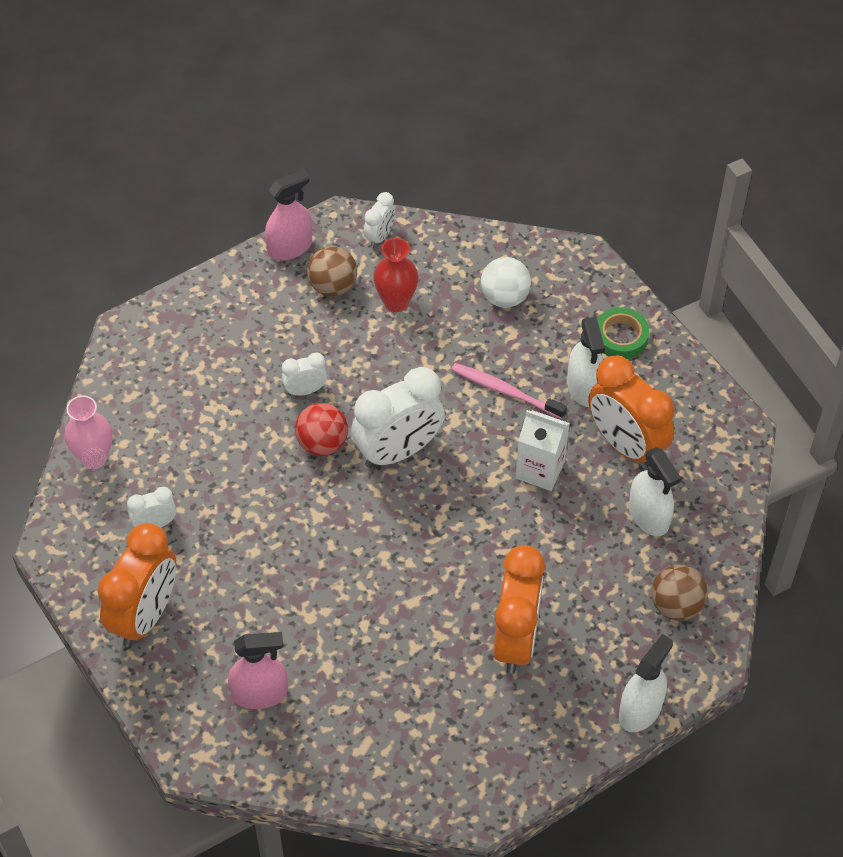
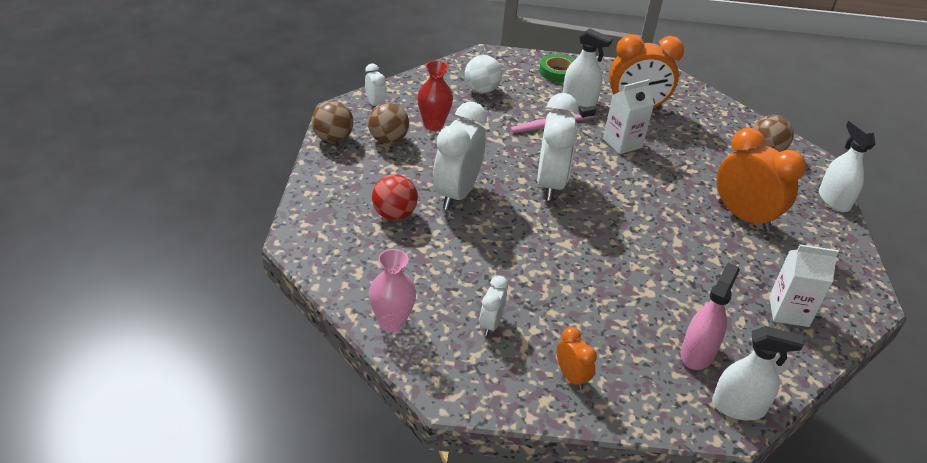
camera: 55 degrees left, 15 degrees down
(145, 616) = (571, 377): orange clock -> orange clock, size x0.49
(290, 247) = (333, 138): pink spray bottle -> brown ball
(305, 390) = (456, 193): white clock -> white clock, size x2.04
(322, 443) = (508, 210): red ball -> red ball (394, 214)
(392, 742) = (788, 311): none -> white carton
(648, 516) = (694, 127): white spray bottle -> white spray bottle (738, 407)

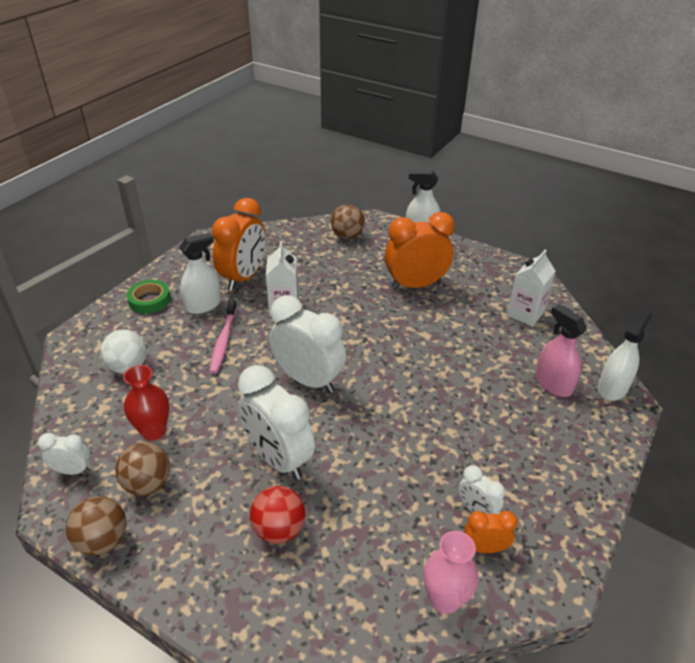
camera: 60 degrees left, 0 degrees up
(571, 377) = (558, 477): orange clock -> orange clock (485, 548)

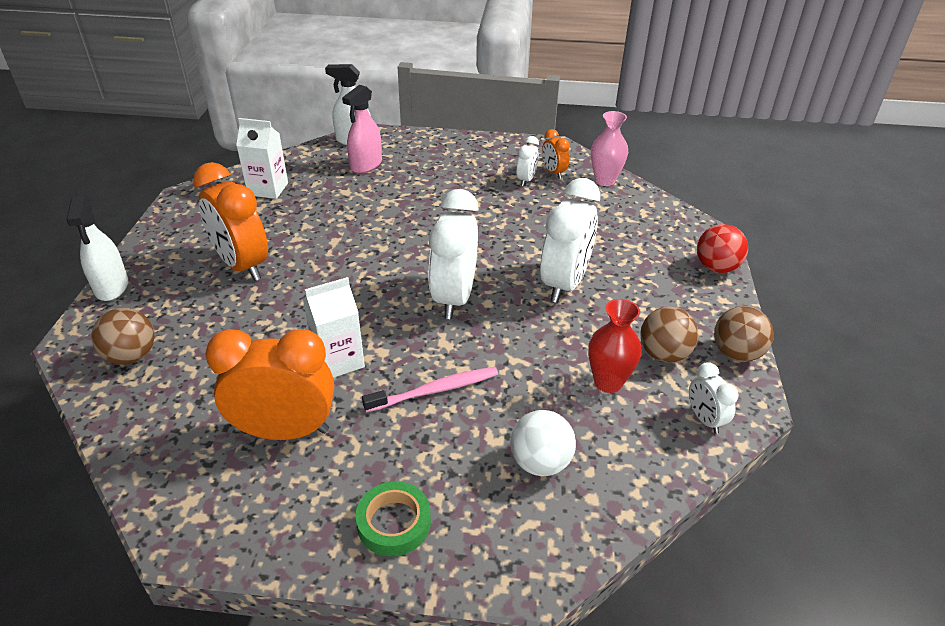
camera: 115 degrees left, 0 degrees up
(203, 305) = (374, 446): white spray bottle -> none
(279, 529) = (627, 260): red ball -> red ball (716, 267)

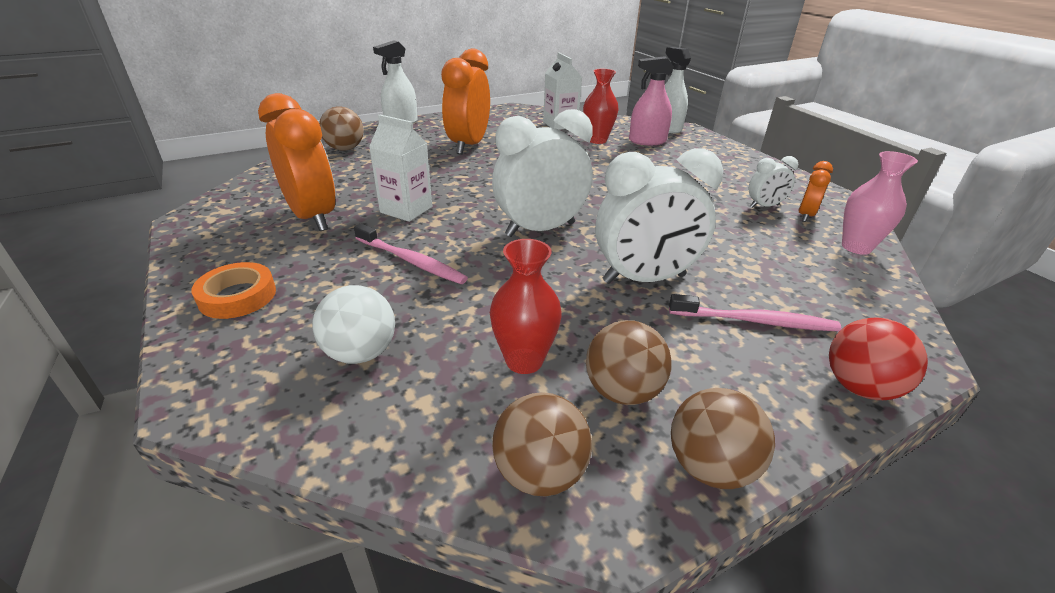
camera: 55 degrees right, 5 degrees down
(330, 188) = (597, 140): none -> red vase
(394, 522) = (237, 296): green tape -> orange tape
(642, 266) = (756, 321): none -> pink toothbrush
(704, 419) = (540, 472): white clock -> brown ball

